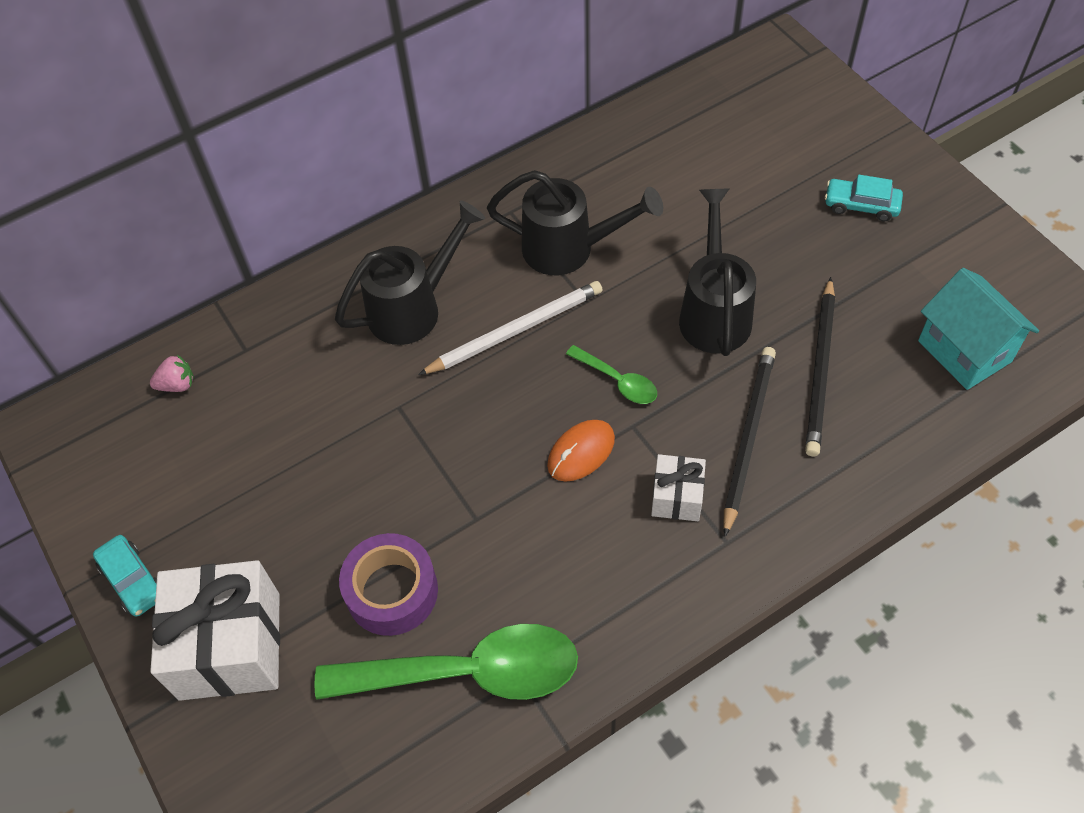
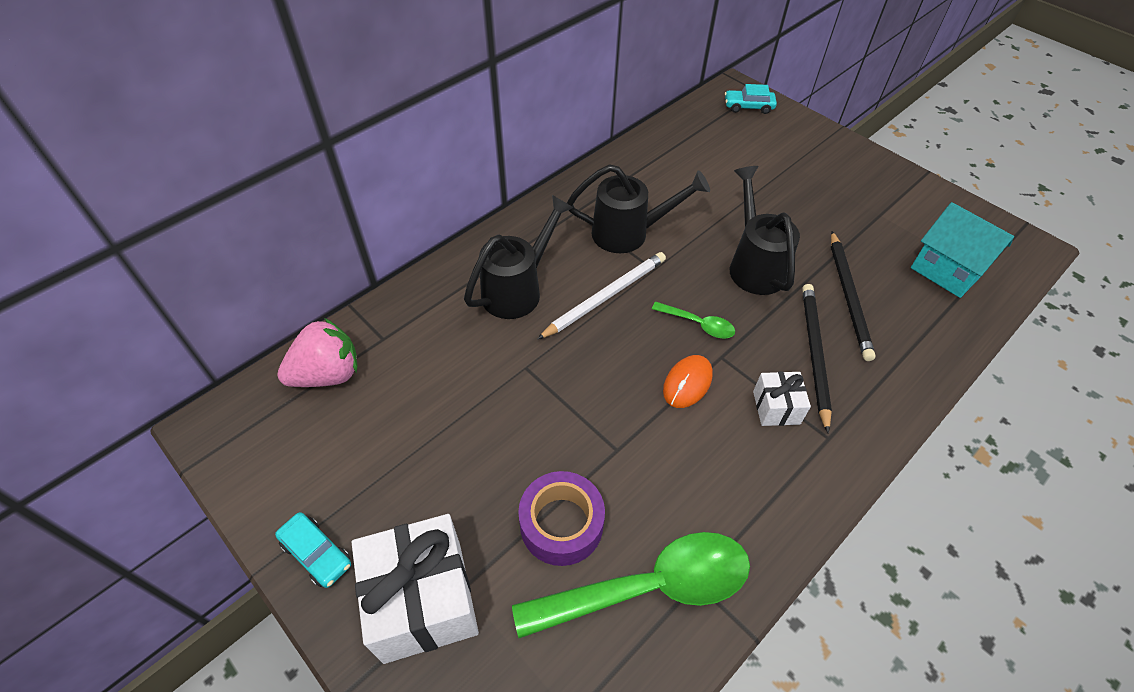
camera: 15 degrees left, 5 degrees down
(177, 384) = (328, 374): pink strawberry -> pink strawberry, size x2.03
(861, 205) = (832, 182): turquoise car -> turquoise car (748, 107)

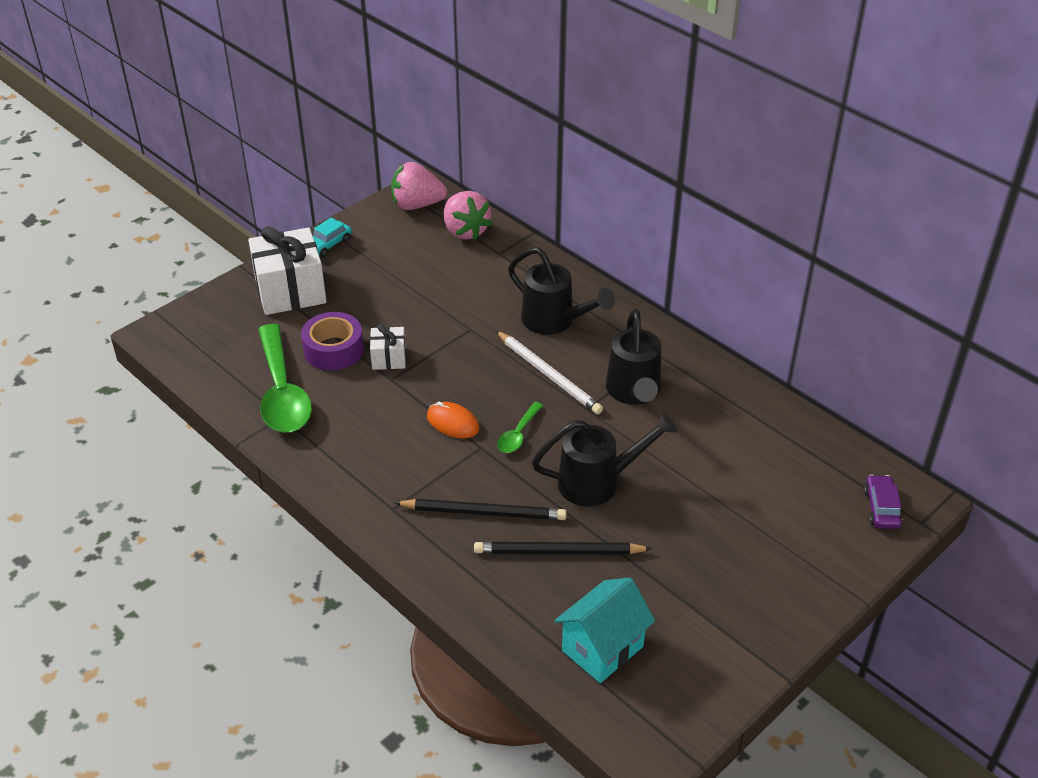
camera: 90 degrees right, 10 degrees down
(249, 433) = (417, 205): none -> pink strawberry
(748, 107) = (881, 508): turquoise car -> purple car
(776, 407) = (425, 477): white gift -> white gift (389, 358)

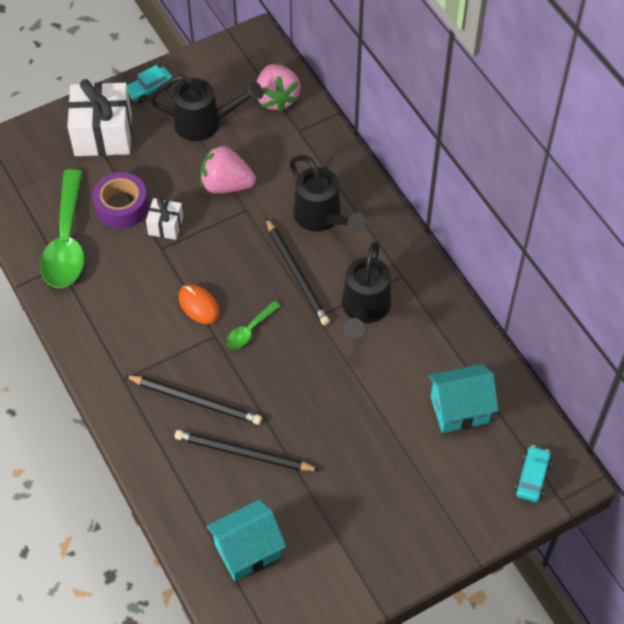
camera: 15 degrees right, 15 degrees up
(417, 205) = (242, 59): pink strawberry -> pink strawberry (226, 184)
(549, 375) = (297, 274): white pencil -> black pencil
(597, 482) = (300, 394): black watering can -> black watering can (205, 123)
(775, 462) = (459, 410): none -> turquoise house
(881, 508) = (532, 477): purple car -> turquoise car

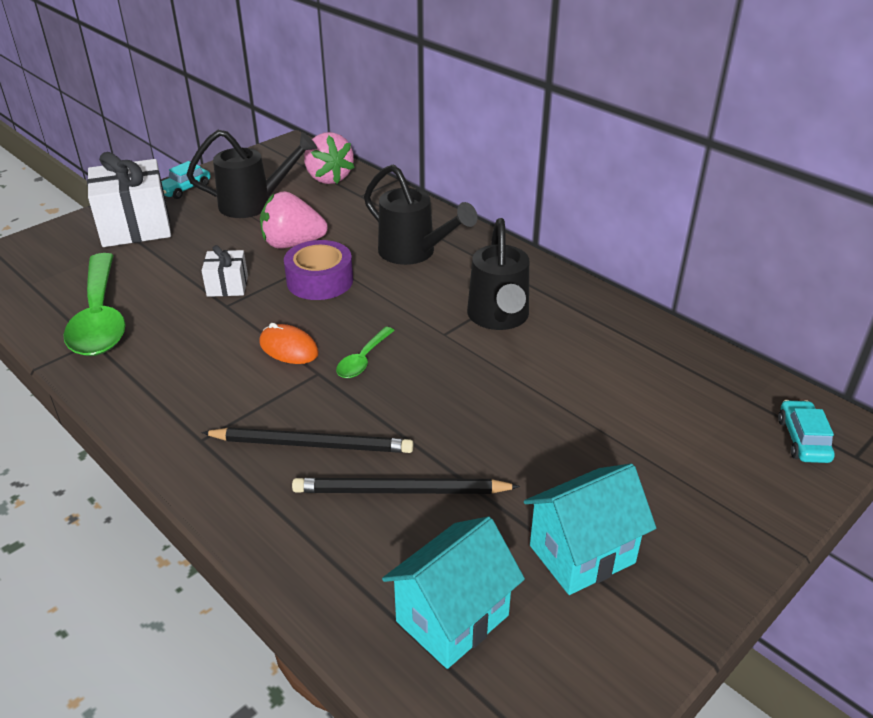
camera: 15 degrees left, 20 degrees down
(121, 206) = (168, 278): purple tape -> purple tape (320, 281)
(297, 274) = (404, 301): black pencil -> none
(459, 410) = (667, 389): turquoise house -> turquoise house (582, 554)

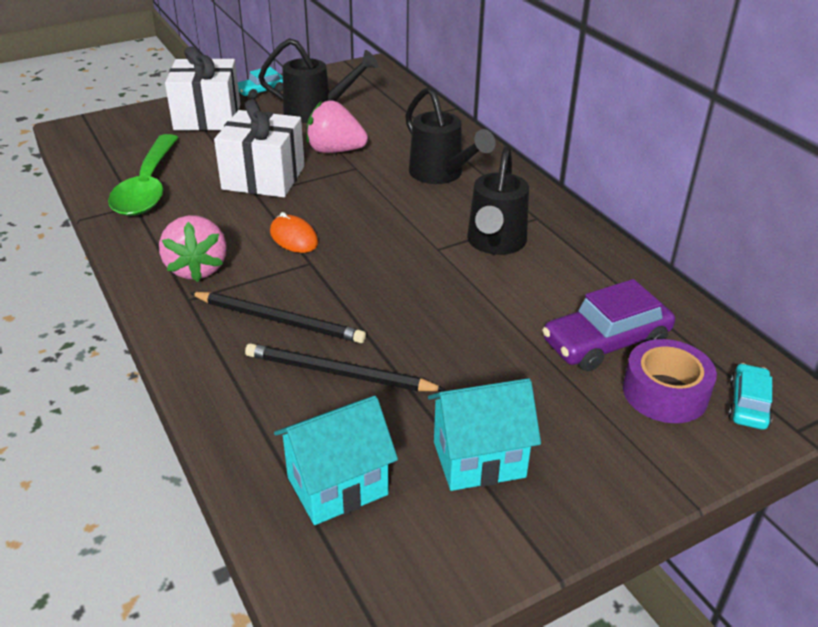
camera: 15 degrees right, 0 degrees up
(227, 286) = (263, 178): white gift -> white gift, size x1.97
(320, 281) = (345, 186): purple tape -> purple tape (665, 392)
(328, 178) = (391, 98): pink strawberry -> pink strawberry (197, 268)
(363, 360) = (354, 258): green spoon -> none
(649, 403) = (606, 342): none -> purple car

